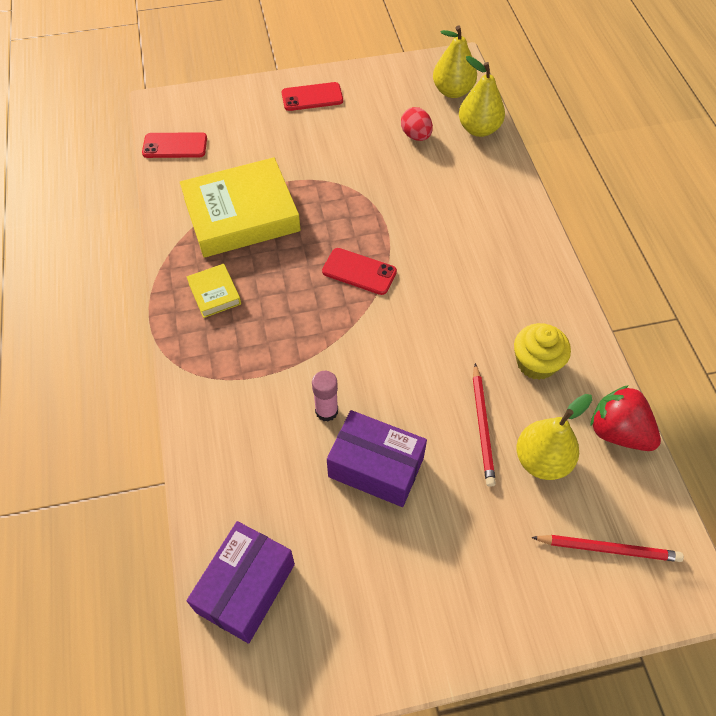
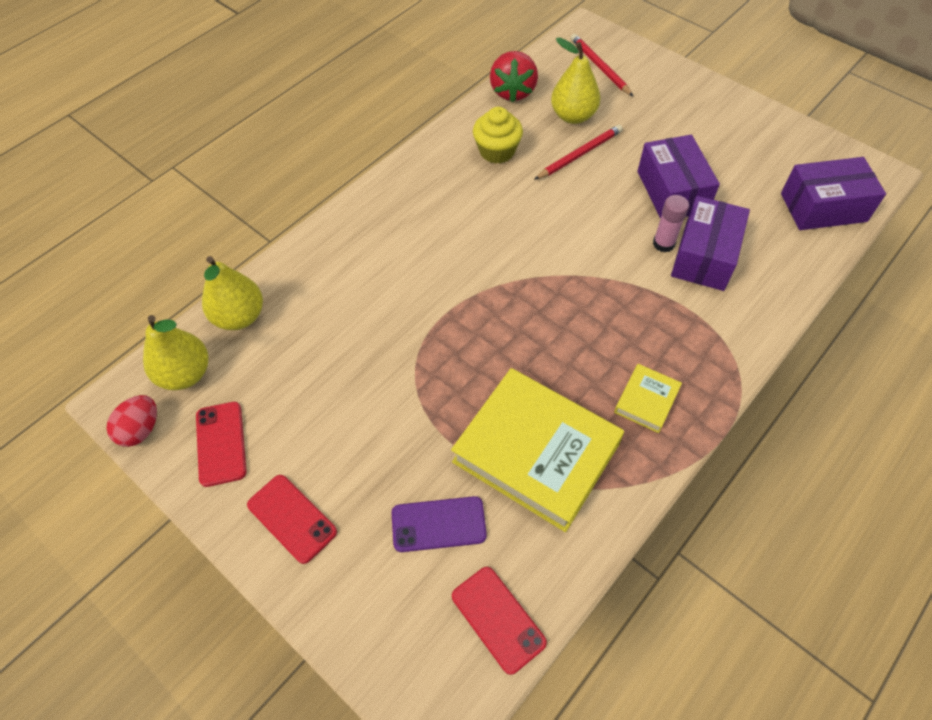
camera: 125 degrees left, 0 degrees up
(247, 149) = (438, 524): none -> purple phone
(287, 431) = (704, 256): none -> purple box
(359, 271) = (514, 304): red phone -> red phone (221, 443)
(416, 136) = (289, 366): red egg -> red egg (141, 430)

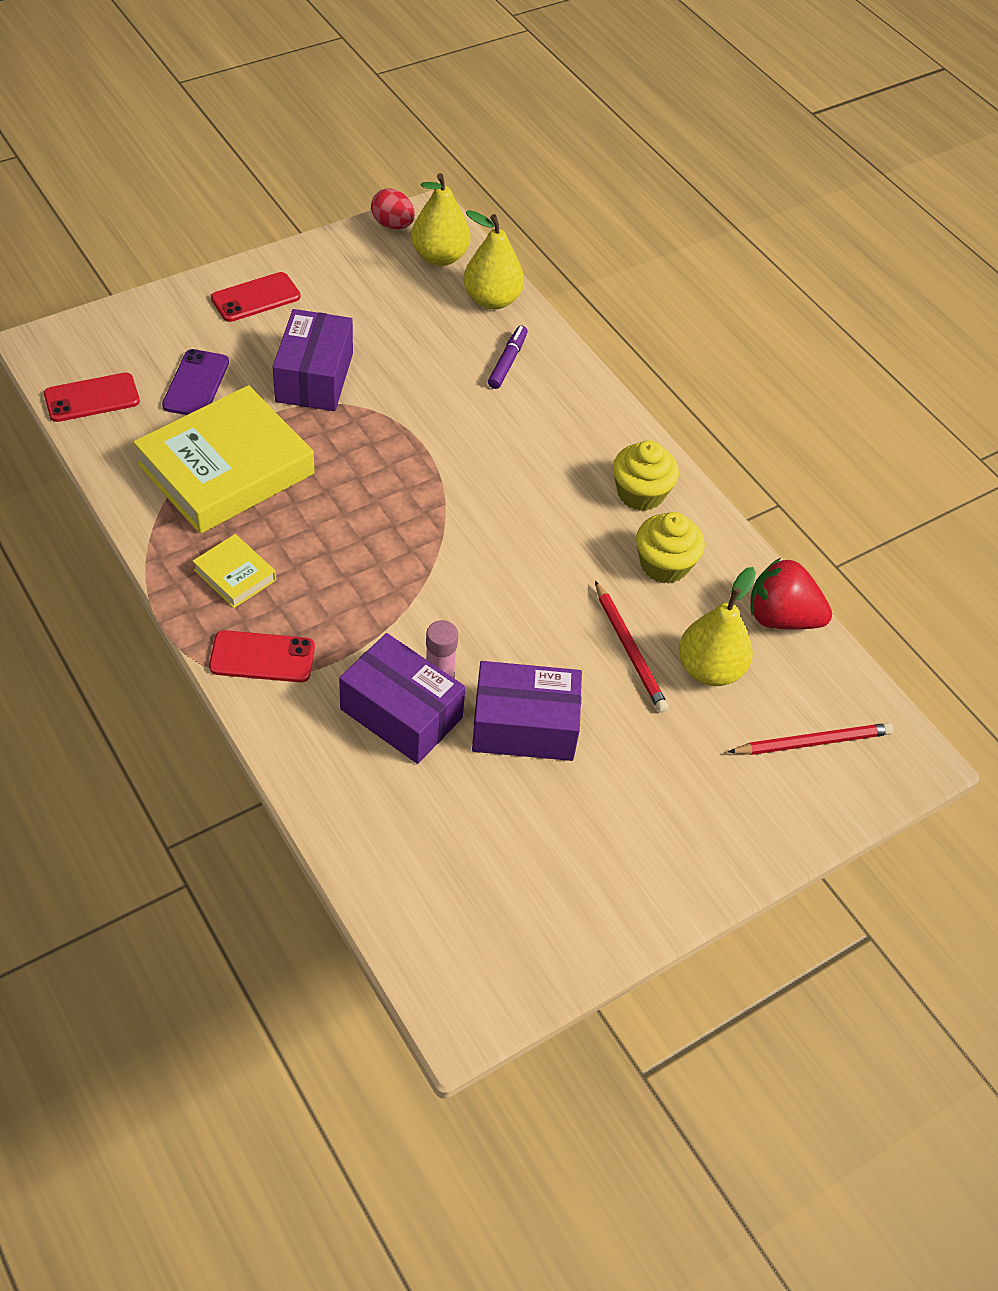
camera: 100 degrees right, 5 degrees down
(221, 443) = (352, 268): red phone -> red phone (262, 657)
(319, 285) = (507, 362): none -> purple marker
(435, 175) = (640, 493): none -> yellow cupcake
(823, 207) = (426, 897): purple box -> purple box (314, 377)

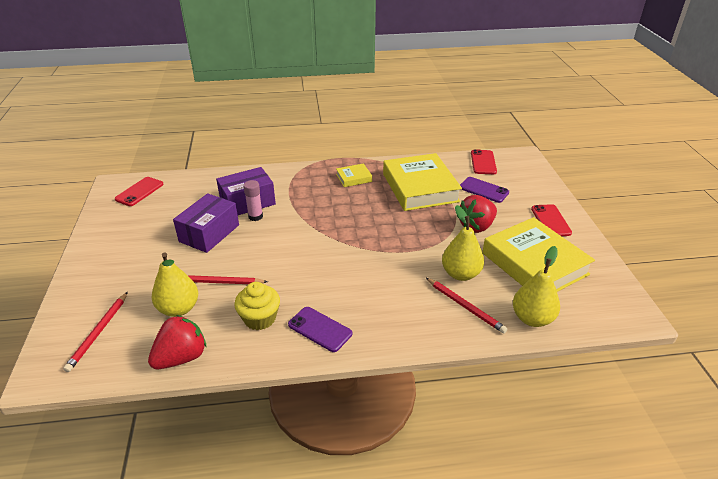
camera: 120 degrees right, 15 degrees down
(262, 657) = (305, 176): red phone -> red phone (139, 192)
(314, 377) = (476, 226): purple box -> red strawberry
(376, 306) = (534, 263): none -> yellow book
(392, 225) = (624, 293): red egg -> none
(439, 257) = (585, 306): yellow pear -> yellow pear (460, 274)
(507, 362) = (465, 306): purple marker -> red pencil
(640, 493) = (320, 329): yellow cupcake -> purple phone

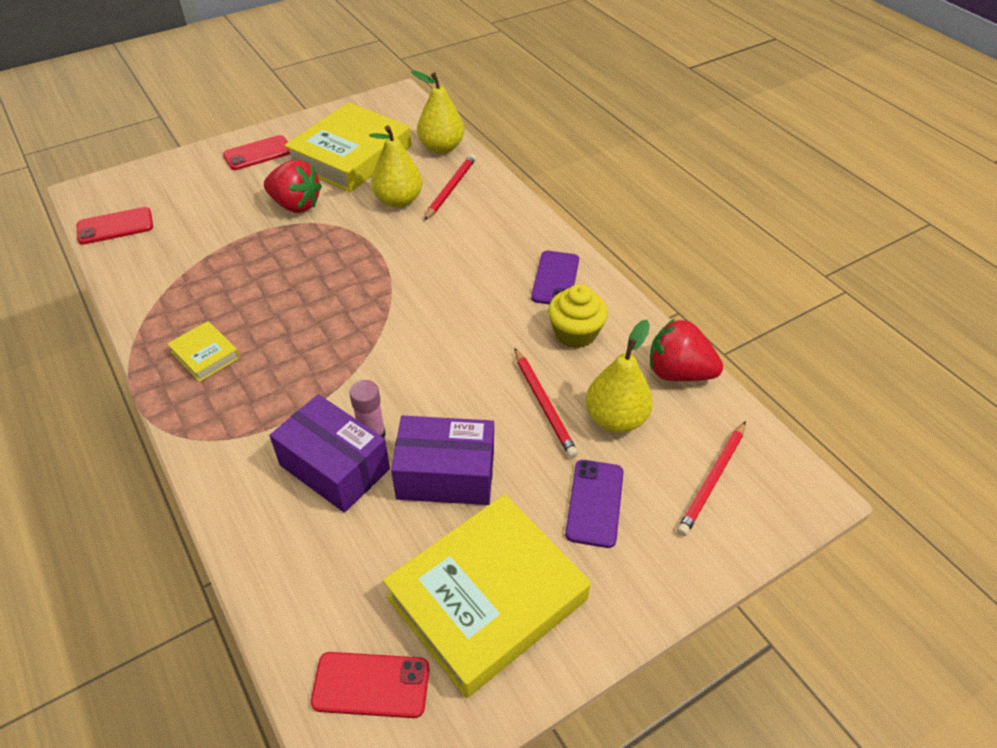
camera: 115 degrees left, 10 degrees up
(98, 332) = (712, 480): red pencil -> red pencil turned 135 degrees clockwise
(420, 187) = (213, 273): yellow book -> yellow book (487, 598)
(483, 190) = (200, 213): purple phone -> purple phone (594, 503)

